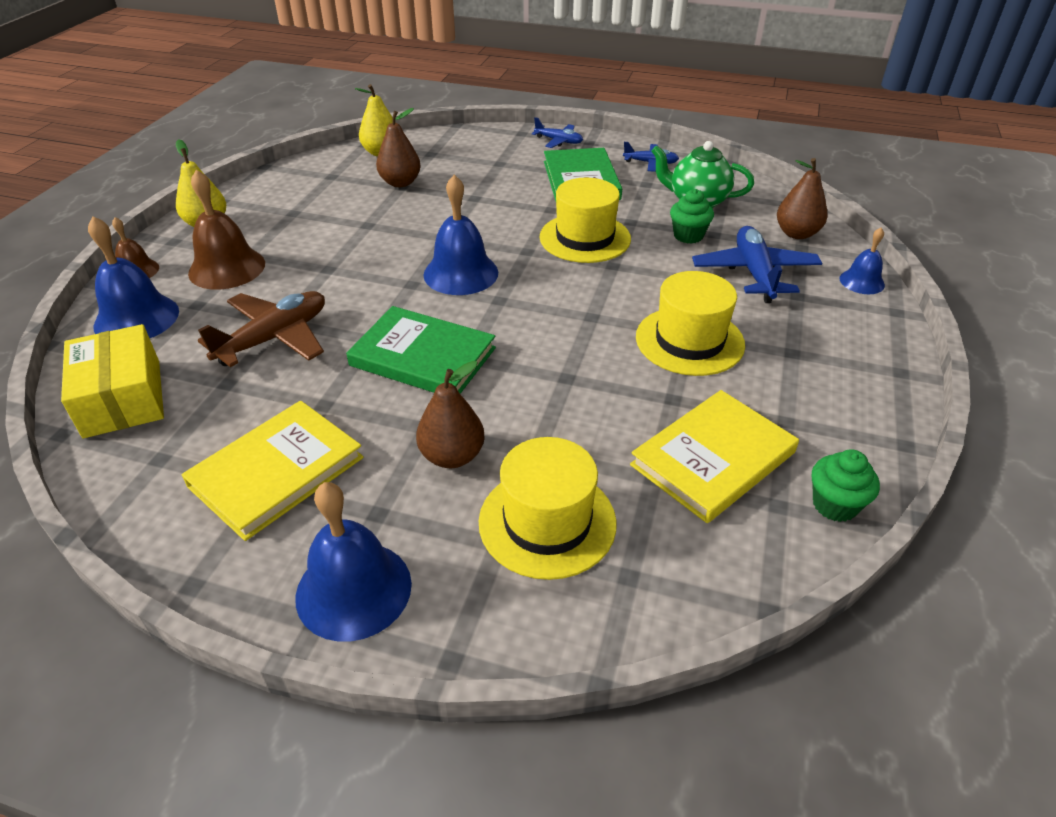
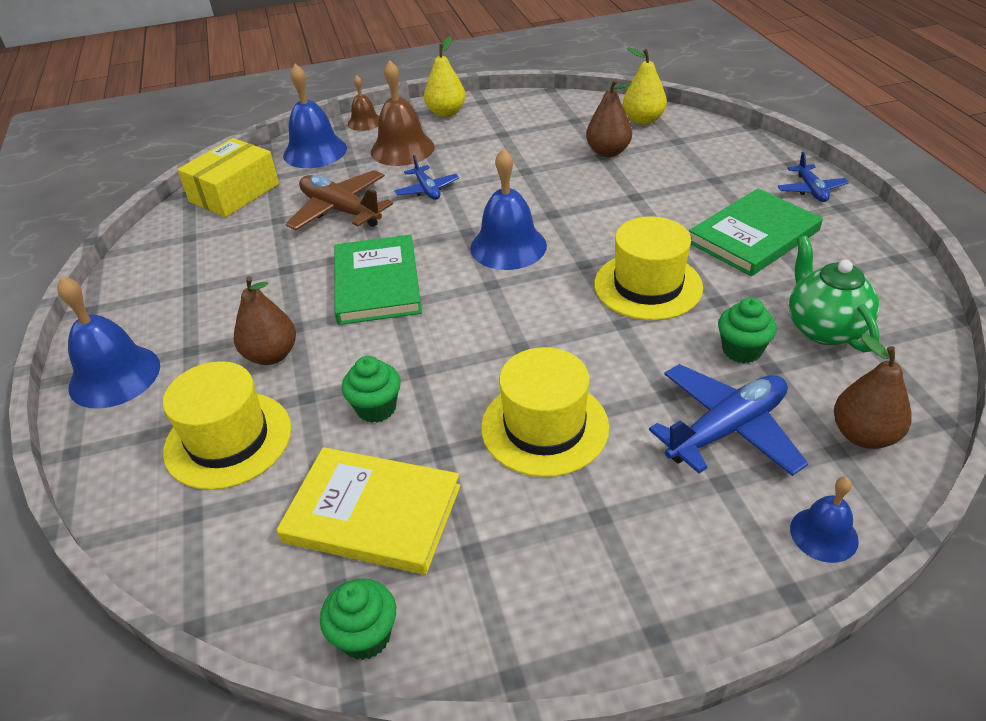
camera: 60 degrees right, 0 degrees up
(274, 338) = (340, 210): brown plane -> brown plane turned 150 degrees counterclockwise
(276, 472) = (204, 286): yellow book -> none
(591, 415) = (376, 408): none -> green cupcake
(650, 163) = (860, 263): blue plane -> blue plane (427, 189)

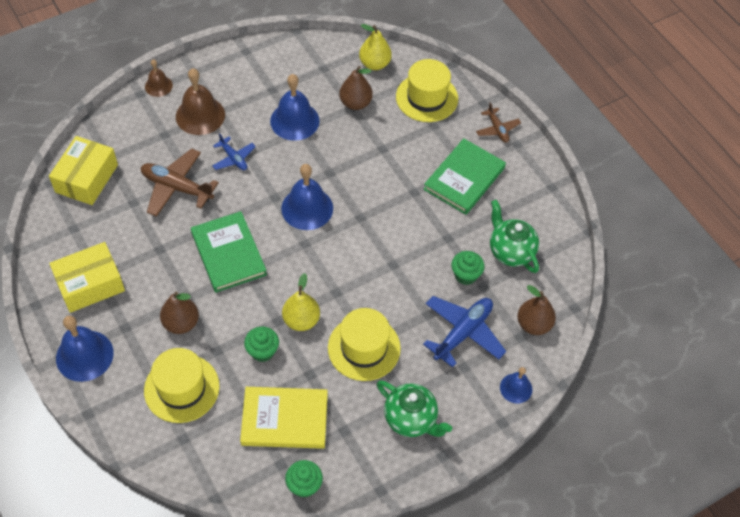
camera: 20 degrees left, 15 degrees up
(173, 296) = (90, 284): none -> yellow box
(315, 151) = (131, 125): blue bell -> blue bell (294, 121)
(446, 113) = (221, 68): yellow pear -> yellow pear (301, 320)
(604, 554) = (411, 419): none -> green teapot
(648, 286) = (404, 231): yellow hat -> yellow hat (427, 98)
(811, 190) = (497, 129): blue plane -> brown plane

